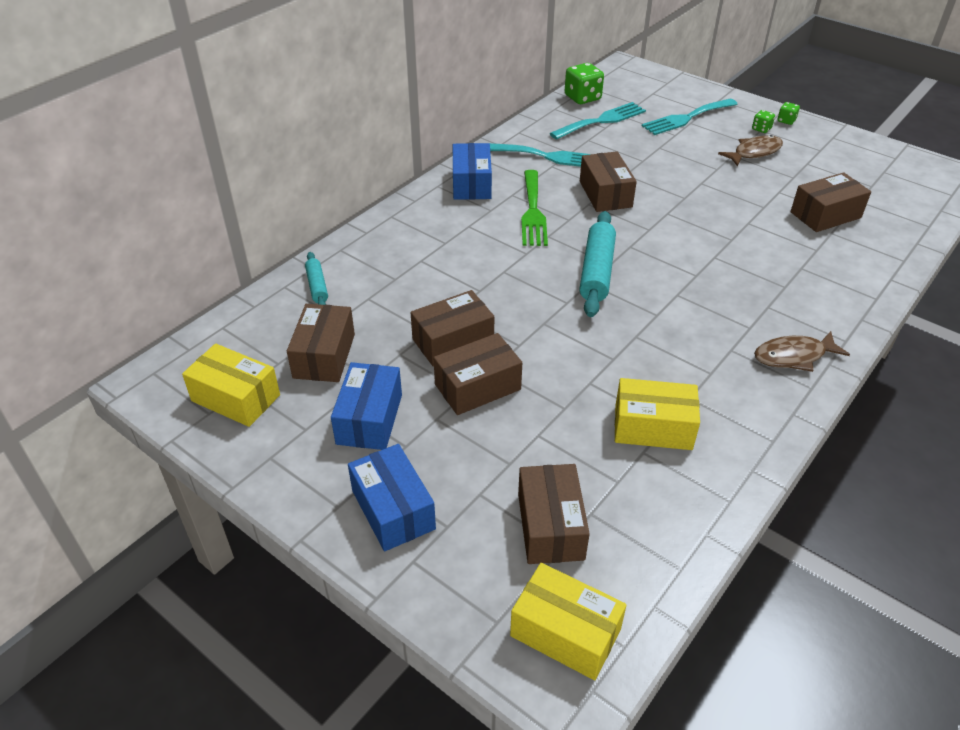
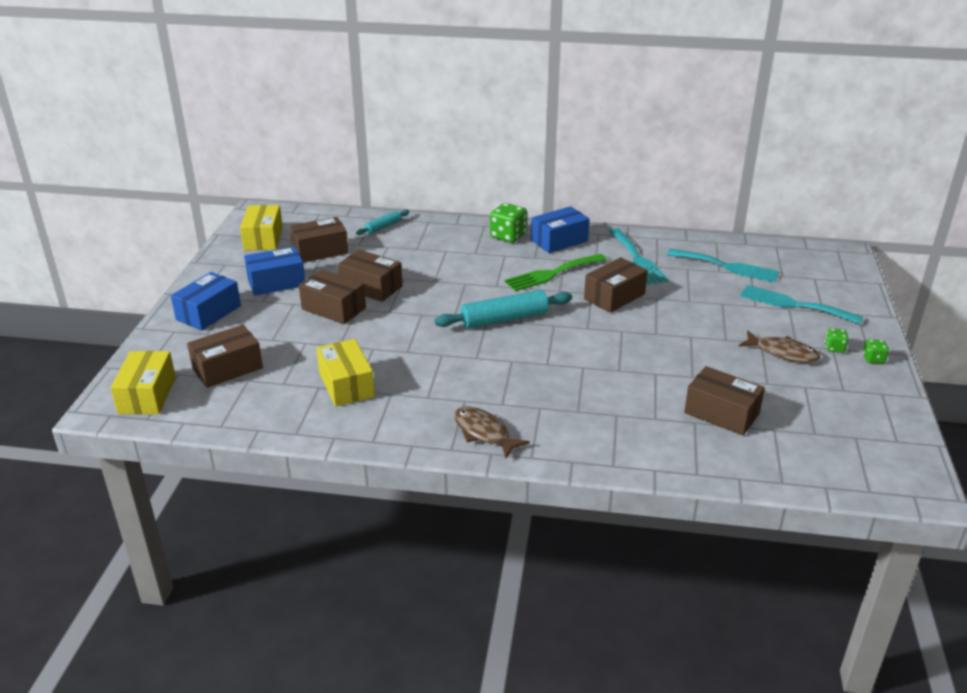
camera: 60 degrees right, 10 degrees down
(582, 98) = (753, 249): green dice -> green dice (508, 236)

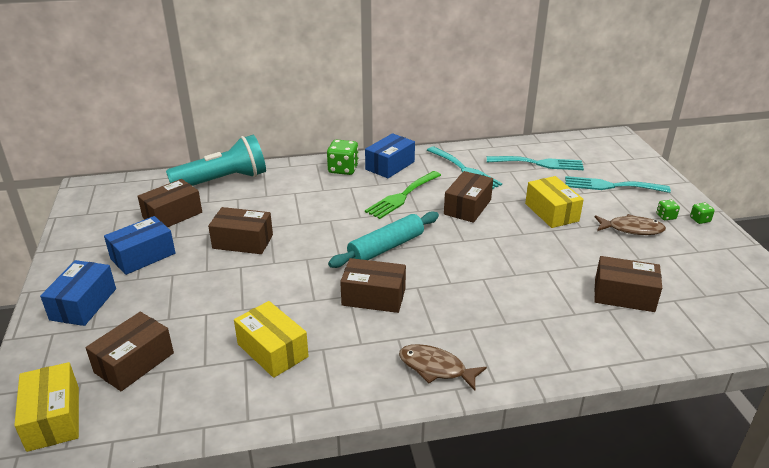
camera: 20 degrees left, 0 degrees up
(263, 238) = (106, 213): yellow box -> yellow box (551, 212)
(334, 308) = (216, 271): brown box -> brown box (373, 297)
(383, 227) = (223, 181): turquoise rolling pin -> turquoise flashlight

